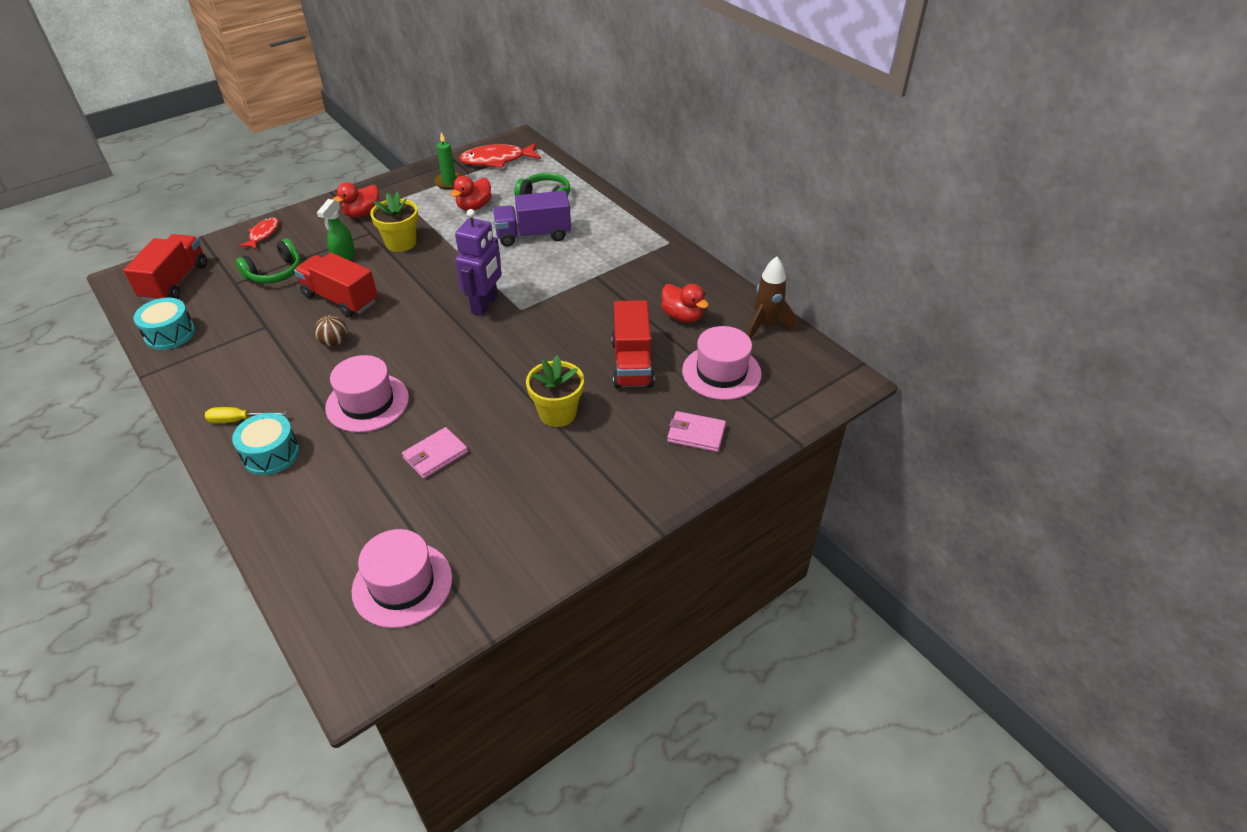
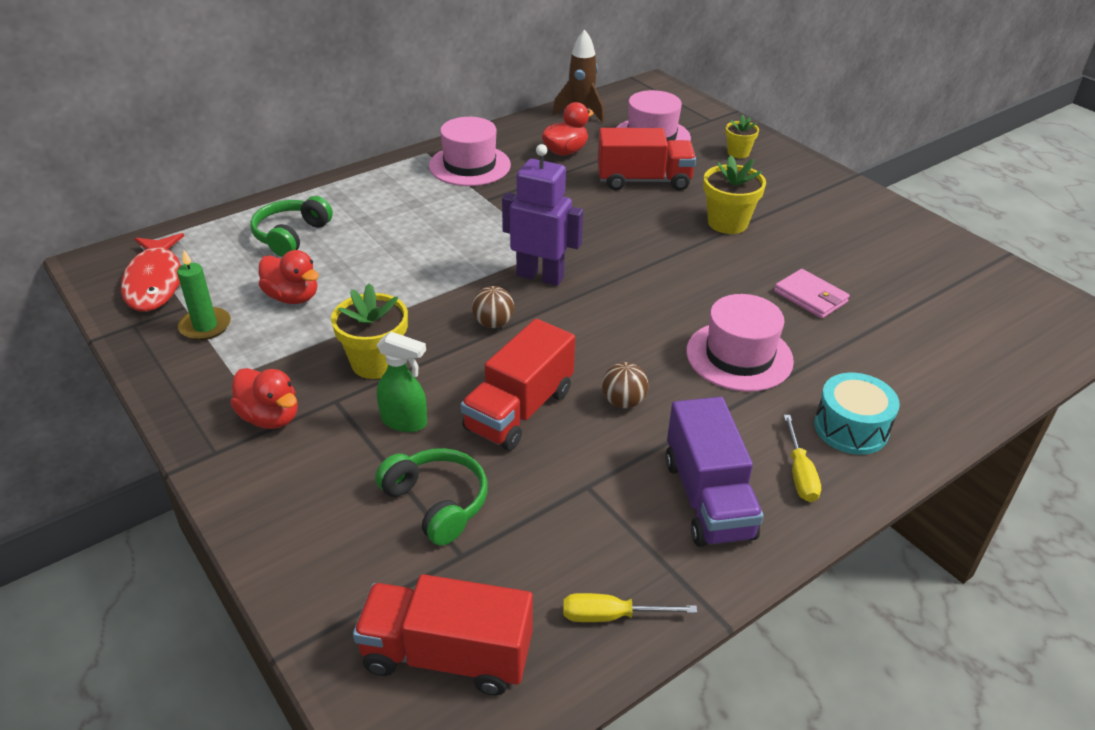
camera: 90 degrees left, 5 degrees down
(170, 334) = (611, 616): turquoise drum -> yellow screwdriver
(263, 234) = (301, 546): red fish -> none
(402, 584) = (983, 304): pink hat -> pink hat (470, 165)
(431, 285) = (493, 323): none -> brown ball
(533, 235) = (385, 244): purple truck -> purple truck (708, 498)
(696, 434) = (738, 153): pink wallet -> yellow flower pot

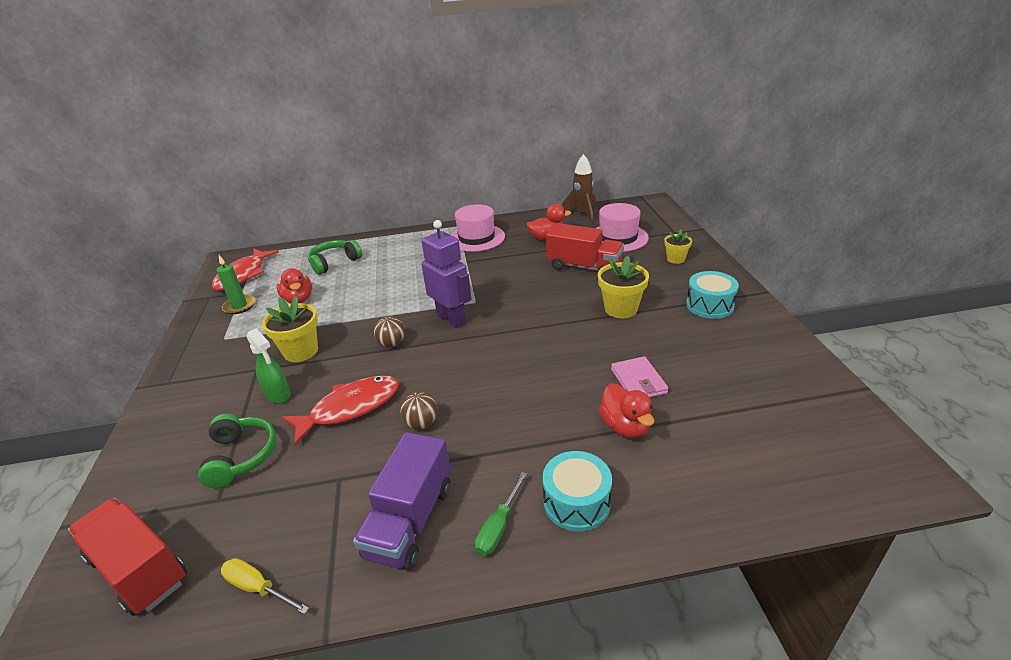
camera: 30 degrees right, 5 degrees down
(270, 417) = (214, 370): red duck -> red duck (625, 426)
(519, 410) = (350, 408): red truck -> red fish
(739, 356) = (538, 413): pink hat -> none
(799, 473) = (498, 527): yellow screwdriver -> green screwdriver
(815, 200) = (709, 305): none -> turquoise drum

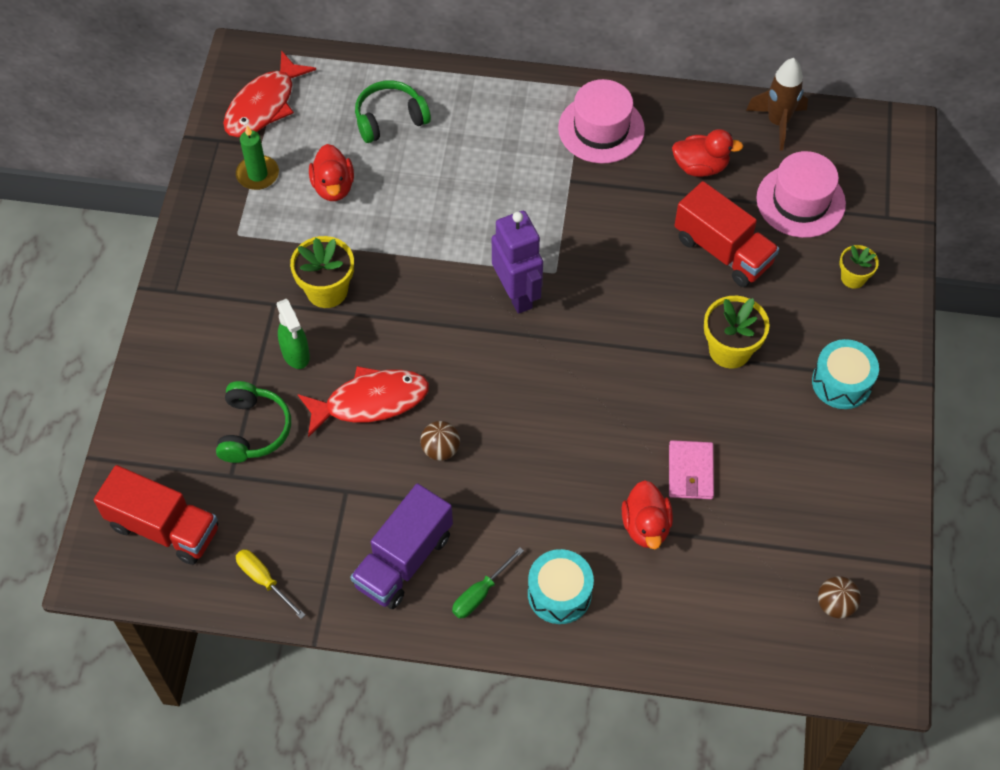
camera: 15 degrees right, 25 degrees up
(139, 569) = (164, 528): red truck -> red truck turned 150 degrees clockwise
(392, 344) = (435, 314): brown ball -> brown ball (835, 605)

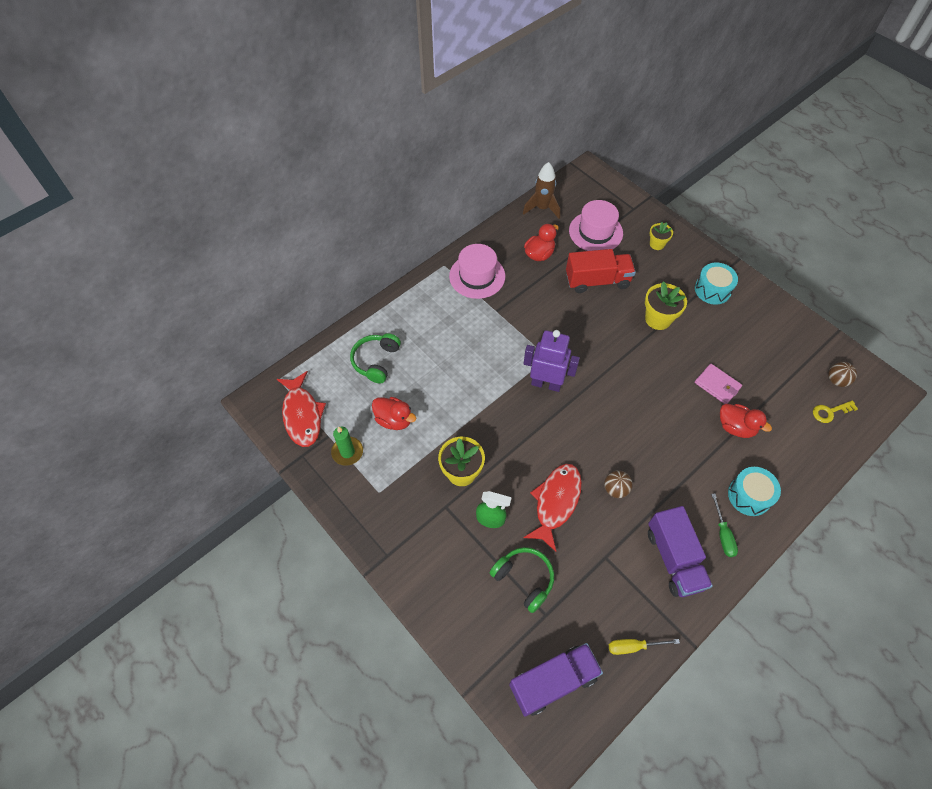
camera: 50 degrees left, 0 degrees up
(164, 528) = (553, 681): red truck -> purple truck
(774, 622) = (830, 412): none -> yellow key

